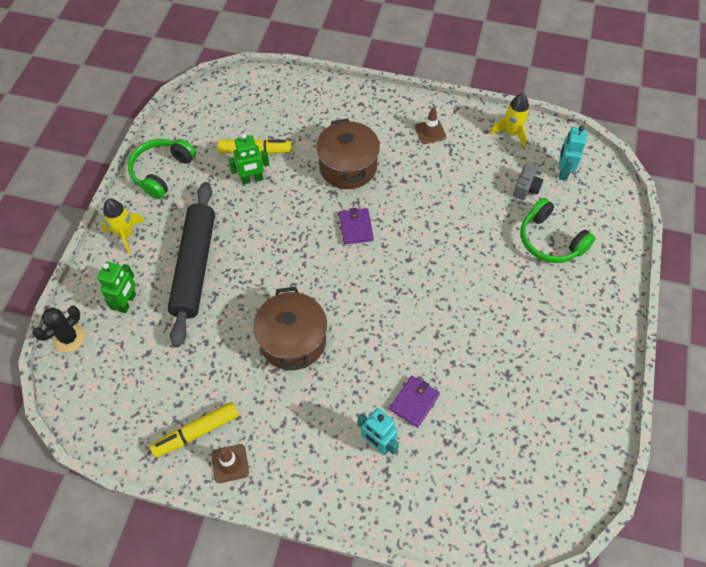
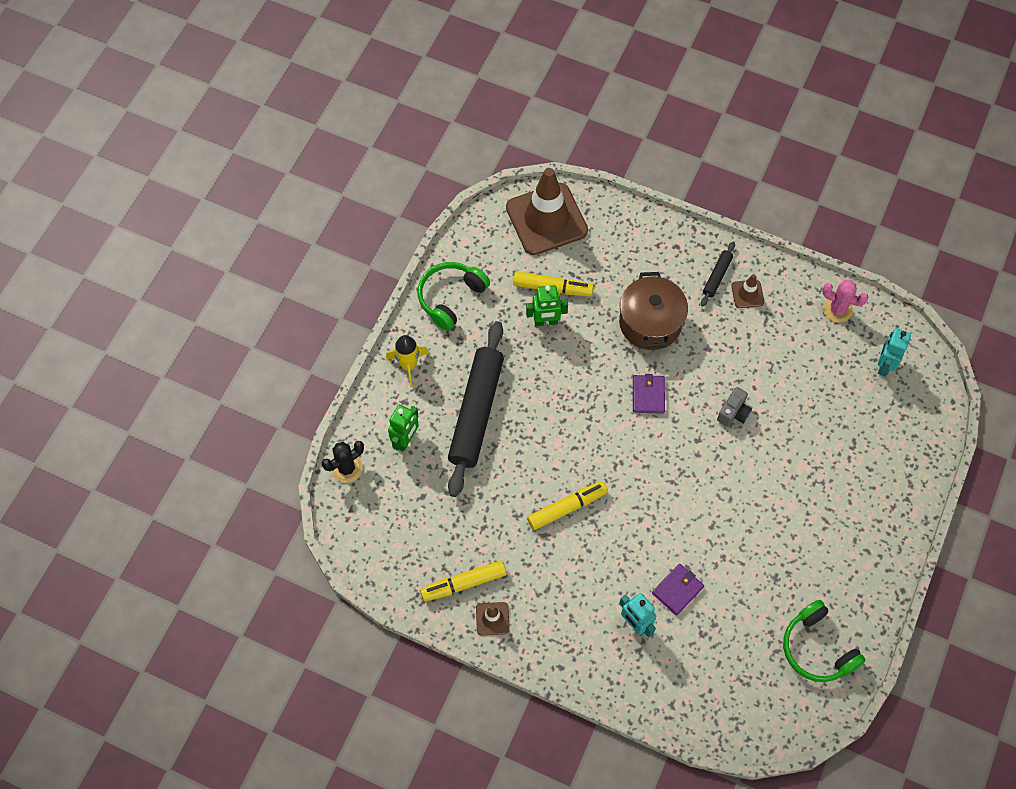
camera: 10 degrees right, 5 degrees up
(243, 98) = (546, 219): none -> brown traffic cone
(293, 340) = (567, 508): brown pot -> yellow marker
(400, 122) = (717, 276): none -> black rolling pin
(511, 133) = (837, 309): yellow rocket -> pink cactus
(526, 188) = (839, 379): grey camera -> grey camera (733, 413)
(550, 240) = (851, 443): green headphones -> green headphones (817, 648)

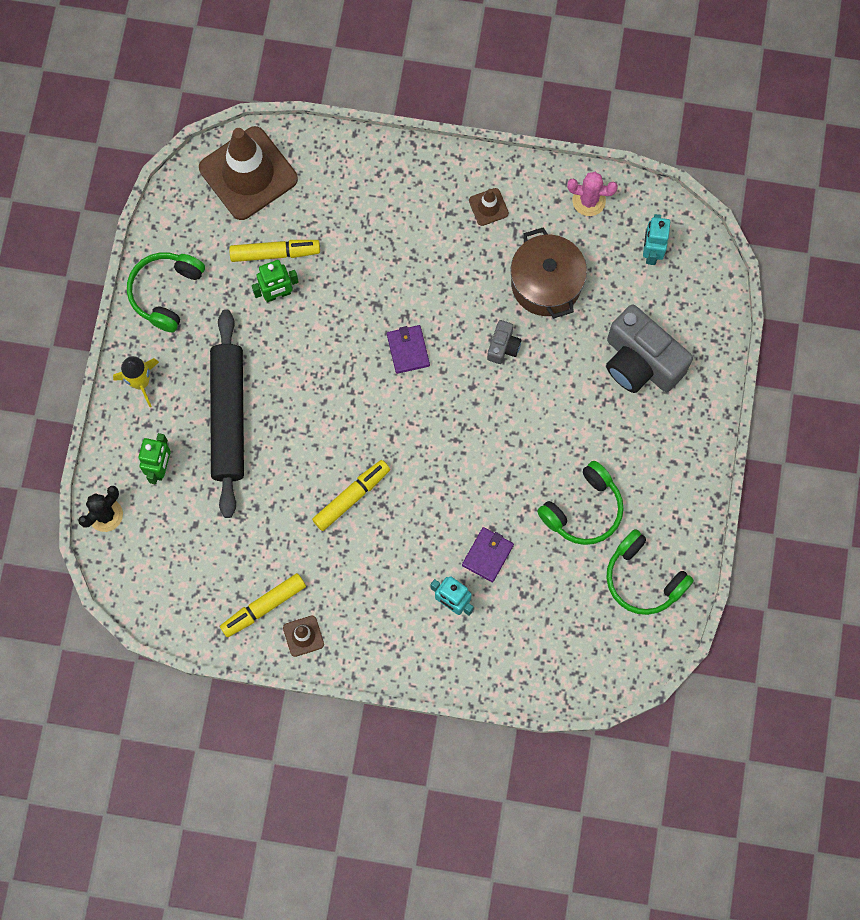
camera: 15 degrees left, 10 degrees up
(650, 323) = (391, 267): brown pot -> brown pot (546, 284)
(717, 276) = (451, 194): black rolling pin -> none
(775, 572) = (583, 510): none -> green headphones
(855, 456) = (640, 362): none -> grey camera

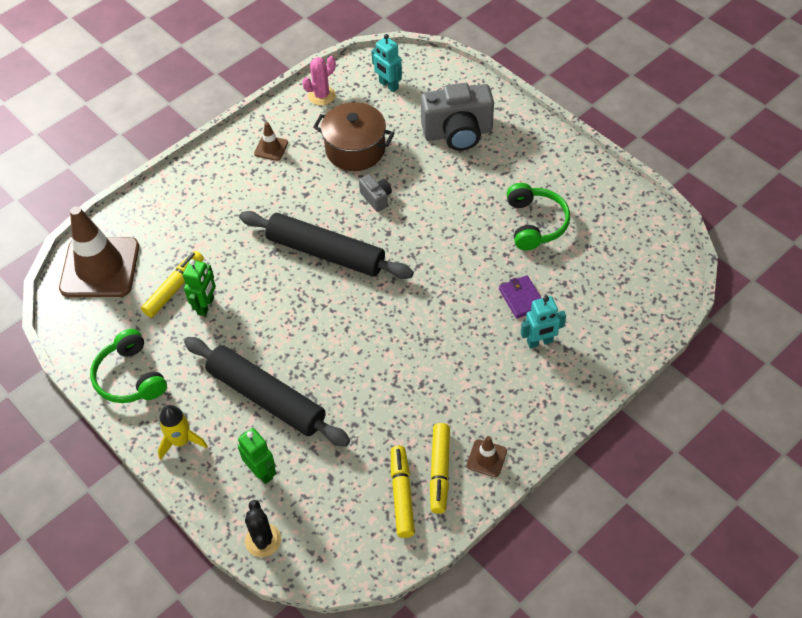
camera: 50 degrees left, 20 degrees down
(351, 497) = (403, 356): yellow marker -> yellow marker (402, 495)
(408, 350) = (325, 253): purple wallet -> black rolling pin
(643, 578) = (614, 219): green headphones -> none

